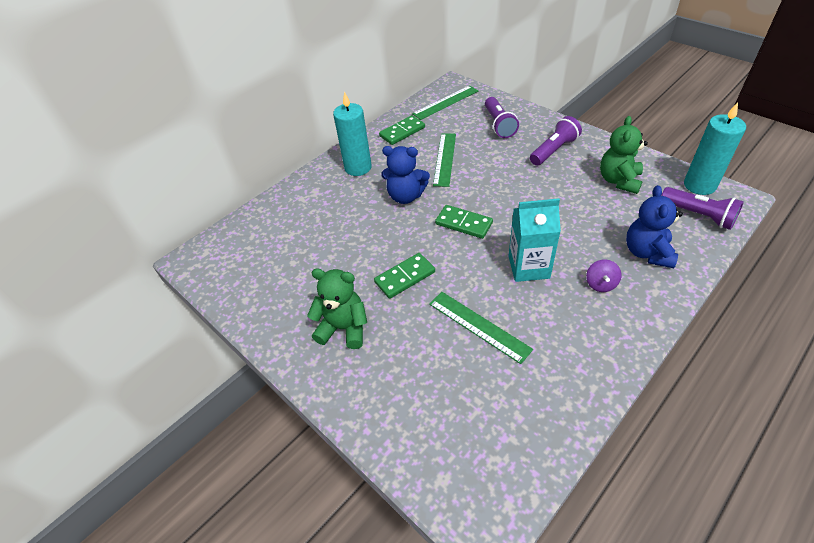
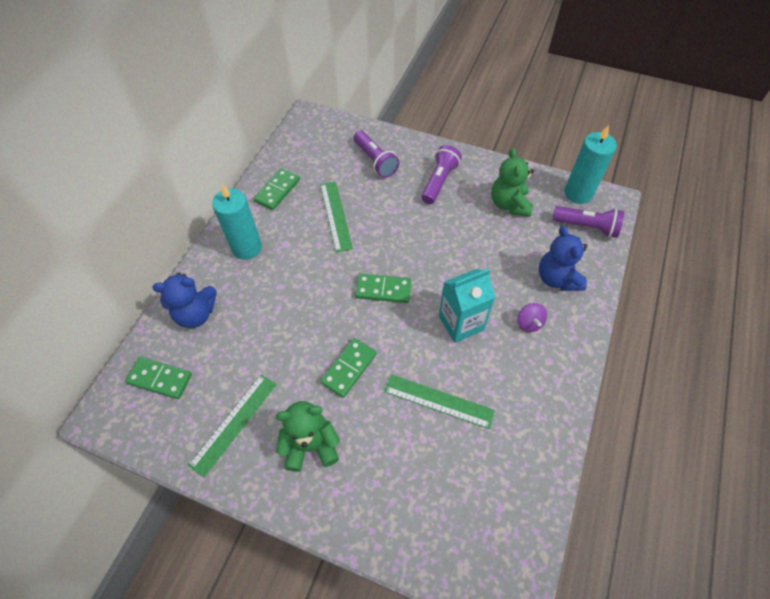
camera: 25 degrees left, 10 degrees up
(245, 245) = (160, 379): none -> green domino
(406, 196) = (312, 271): blue teddy bear -> blue teddy bear (196, 314)
(445, 102) = (310, 142): green ruler -> green ruler (234, 423)

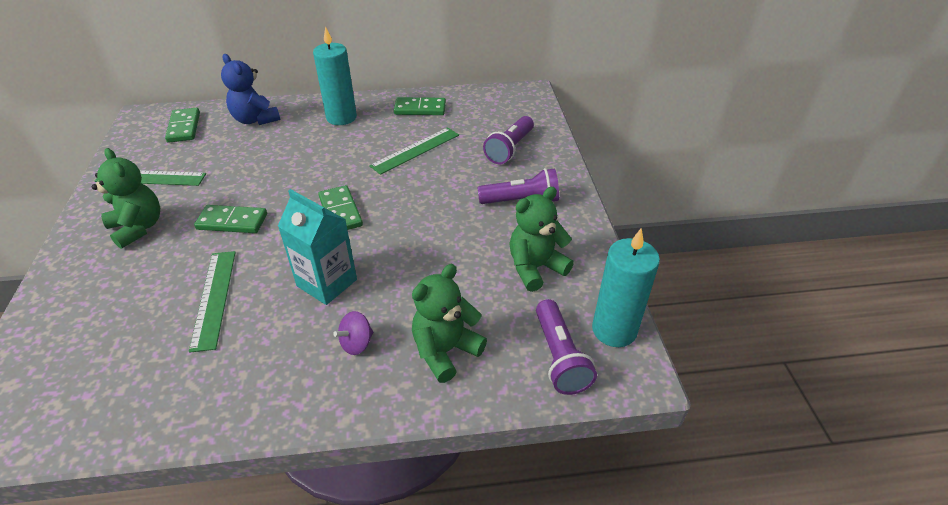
camera: 60 degrees right, 15 degrees down
(557, 278) = (445, 351): blue teddy bear -> green teddy bear

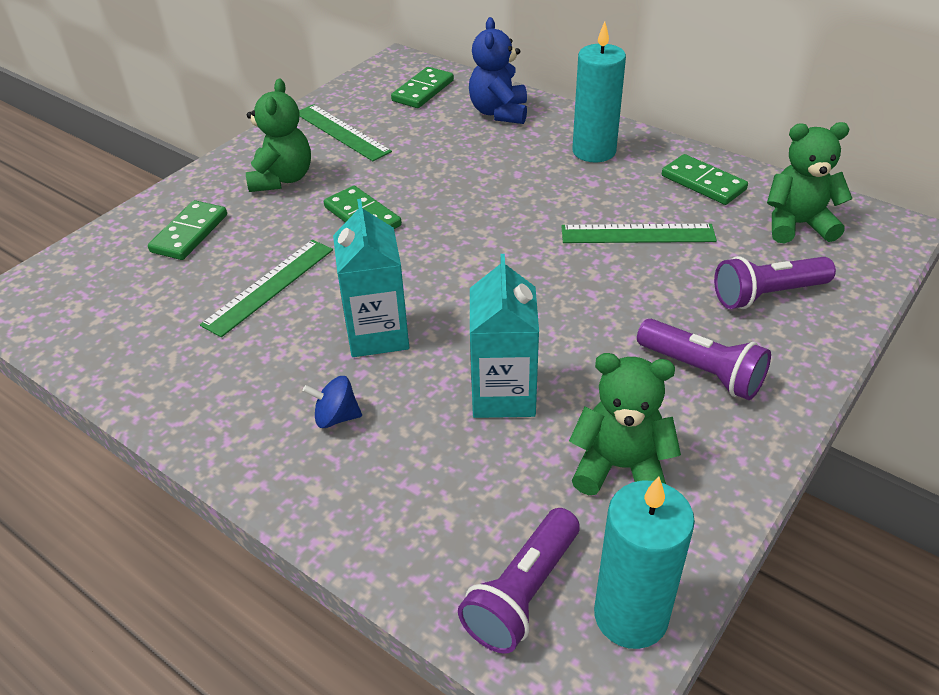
camera: 45 degrees right, 0 degrees up
(340, 211) = (474, 263): green domino -> green domino (189, 233)
(357, 343) = (336, 417): purple spinning top -> blue spinning top
(439, 270) = (503, 394): none -> turquoise carton
(445, 351) = (409, 488): green teddy bear -> green teddy bear (797, 225)

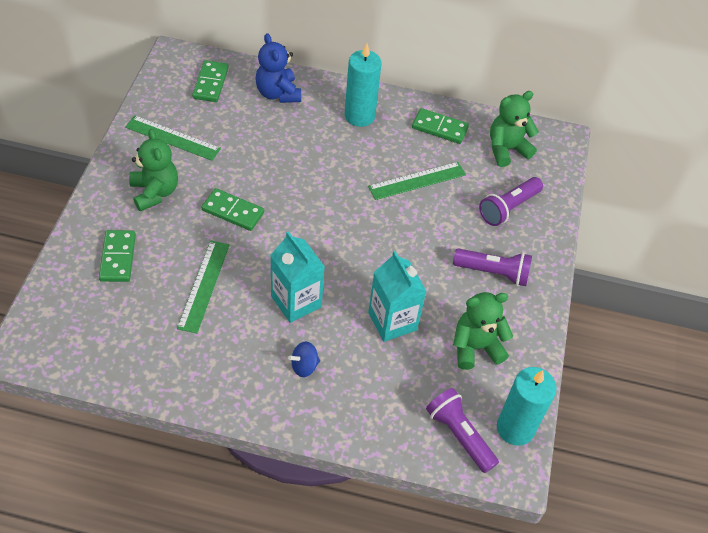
camera: 30 degrees left, 10 degrees up
(522, 593) = (459, 435): purple flashlight -> purple flashlight turned 135 degrees clockwise

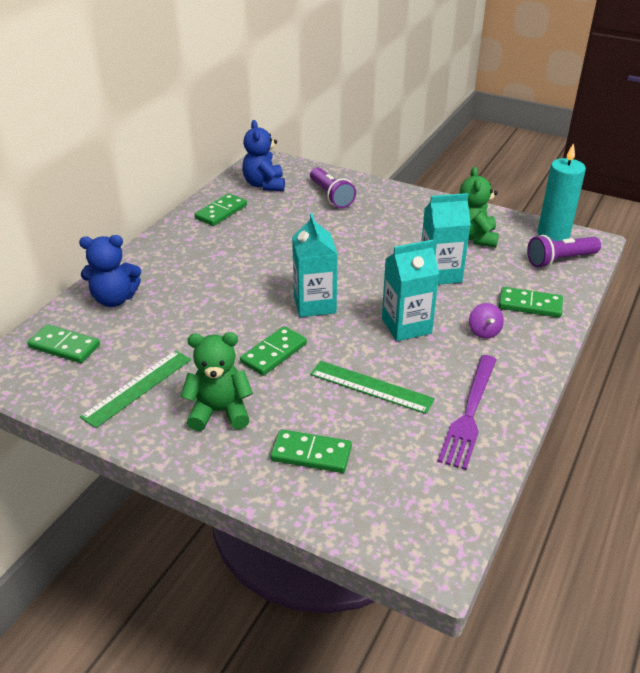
camera: 70 degrees left, 15 degrees down
(183, 361) = (469, 413): none -> purple fork
(304, 366) = (484, 332): blue spinning top -> purple spinning top
(310, 227) = (314, 304): none -> turquoise carton
(359, 116) = (180, 252): turquoise candle -> none
(362, 406) = (530, 305): none -> green domino
(417, 180) = (280, 234): green ruler -> none
(493, 272) = (398, 215): purple flashlight -> none
(507, 149) = (264, 185): green teddy bear -> blue teddy bear

